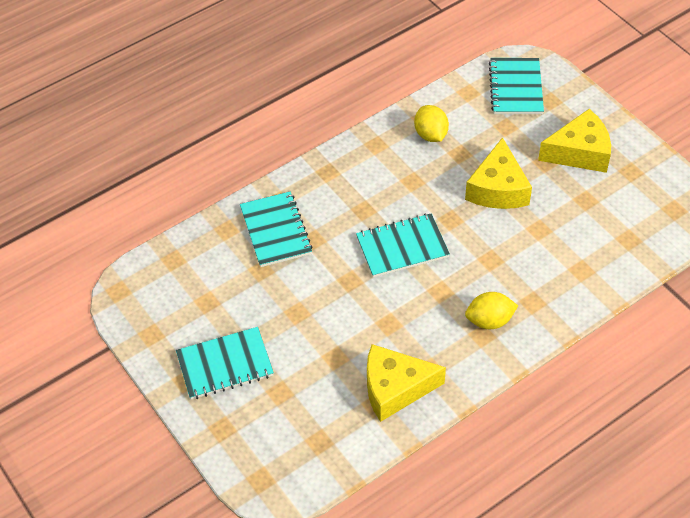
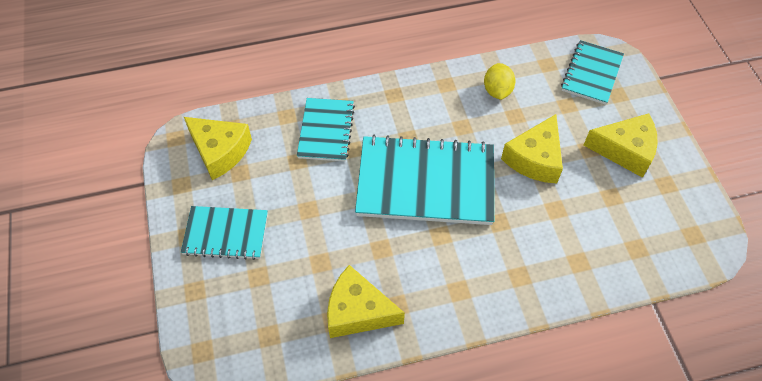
camera: 20 degrees right, 5 degrees up
(174, 288) = (220, 151): none -> yellow cheese
(402, 247) = (425, 182): turquoise notebook -> turquoise notebook, size x1.78
(489, 321) = (472, 279): yellow lemon -> none

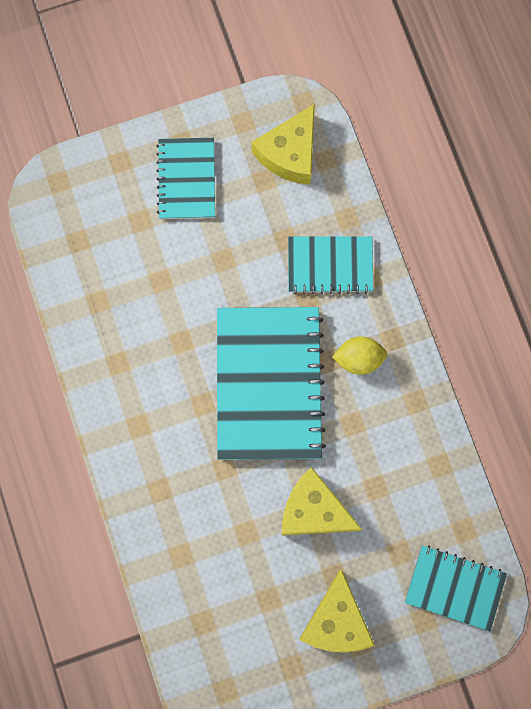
camera: 85 degrees right, 20 degrees up
(358, 311) = (108, 324): yellow cheese -> none
(497, 91) = (412, 465): yellow lemon -> yellow lemon (359, 359)

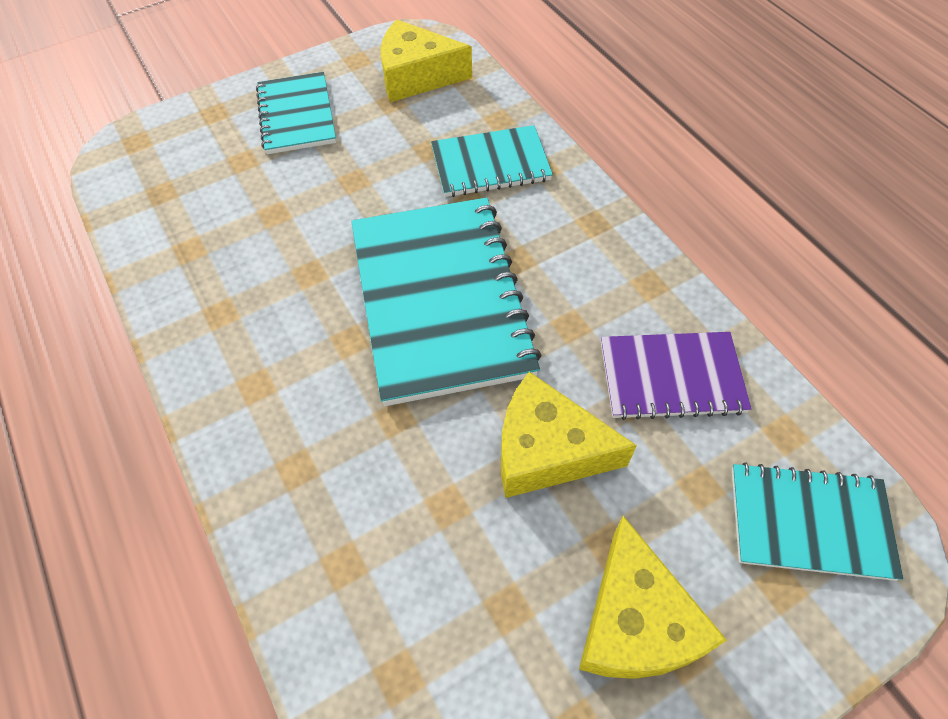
camera: 10 degrees left, 20 degrees down
(290, 153) = (416, 76): yellow cheese -> yellow cheese turned 75 degrees clockwise
(359, 359) = (556, 251): yellow lemon -> none
(406, 476) = (671, 377): none -> purple notebook

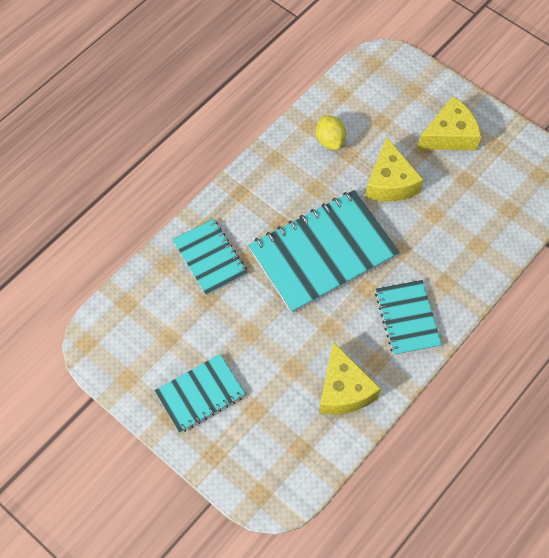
camera: 110 degrees left, 5 degrees up
(416, 76) = (135, 330): yellow cheese -> yellow cheese (343, 389)
(671, 377) = (330, 140): purple notebook -> yellow lemon
(809, 522) = (381, 83): turquoise notebook -> turquoise notebook (407, 318)

